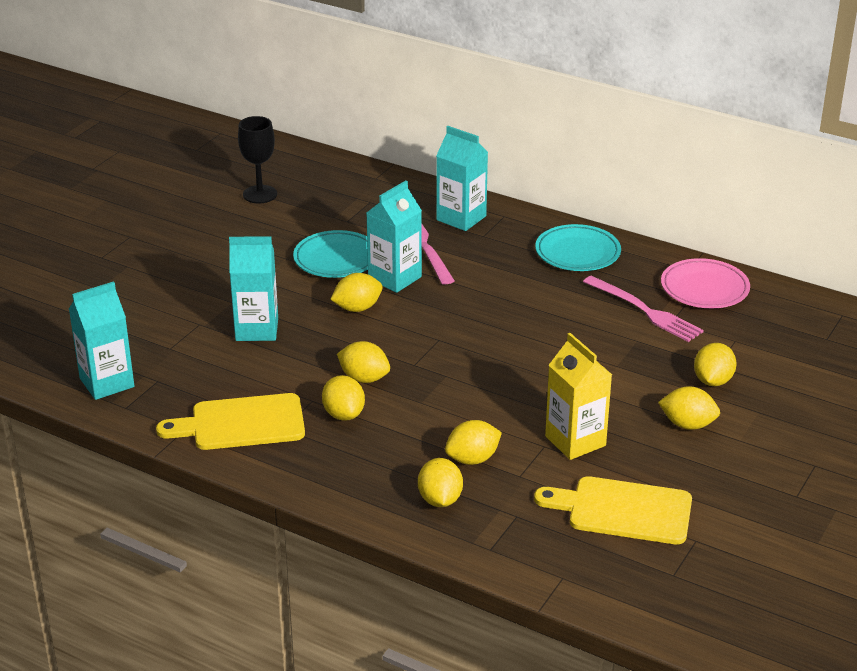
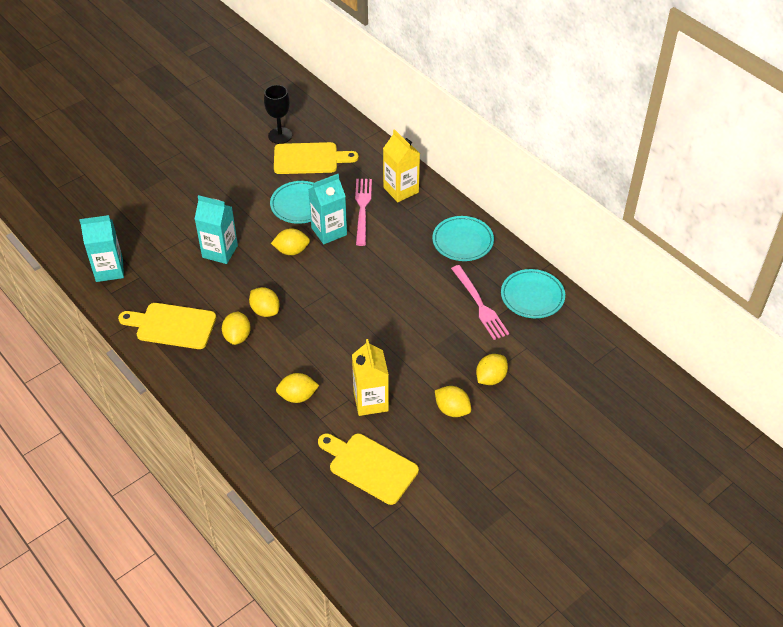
camera: 20 degrees right, 15 degrees up
(317, 210) = (309, 159): none -> yellow cutting board
(440, 499) = (260, 422): yellow lemon -> none
(461, 218) = (401, 190): turquoise carton -> yellow carton
(704, 288) = (532, 296): pink plate -> turquoise plate

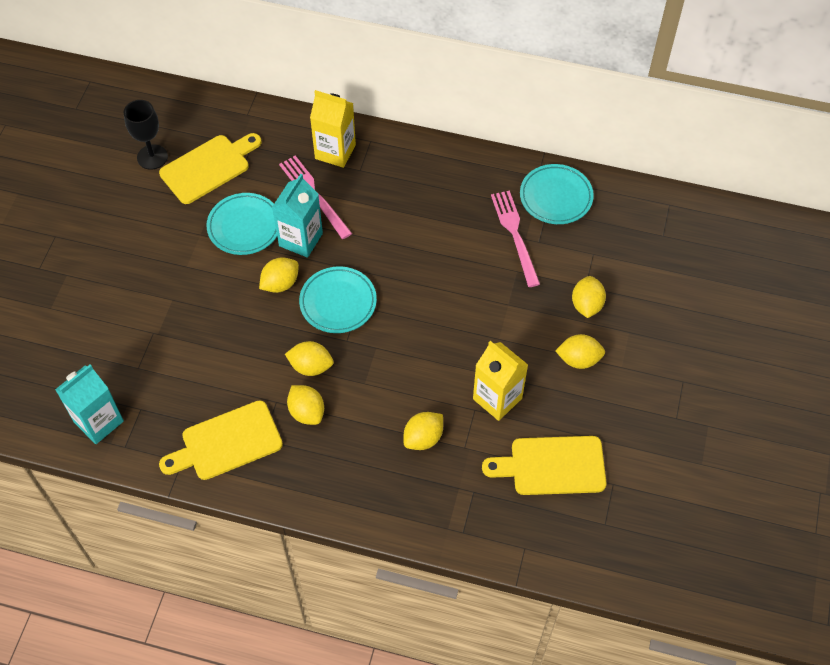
camera: 35 degrees left, 10 degrees up
(220, 251) = (204, 328): turquoise carton -> none
(462, 241) = (443, 175): turquoise plate -> turquoise plate (338, 302)
(479, 305) = (515, 234): pink fork -> pink fork turned 135 degrees counterclockwise

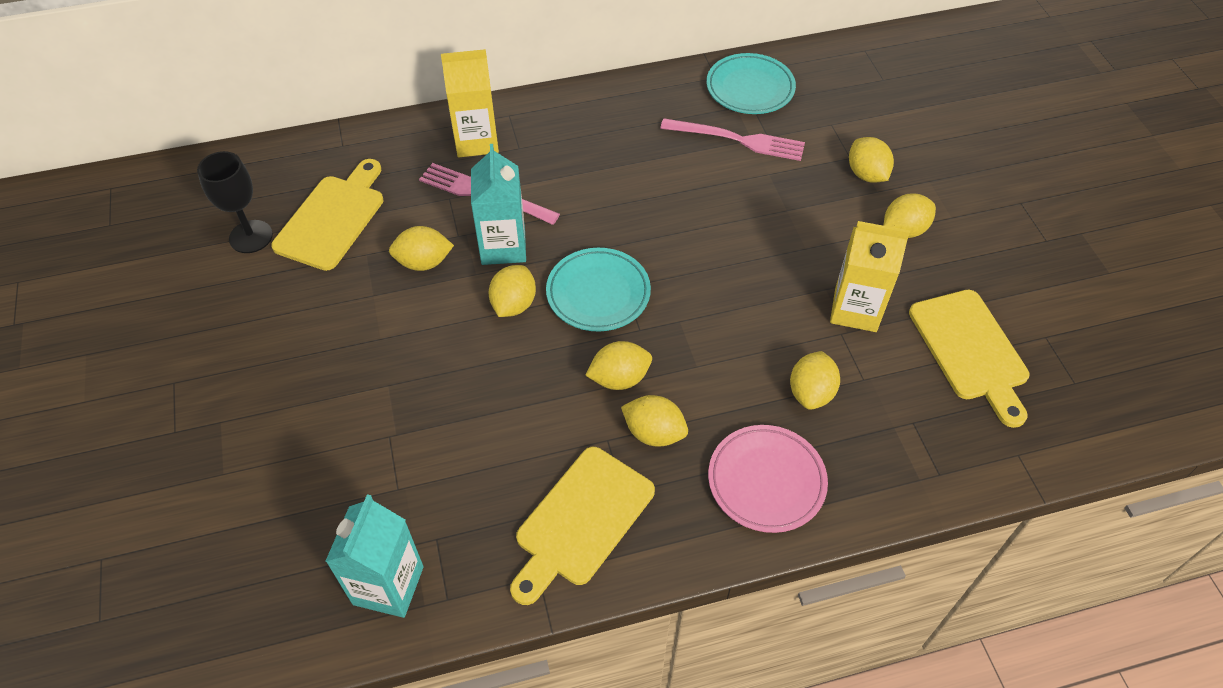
camera: 30 degrees left, 5 degrees down
(244, 226) = (424, 262): turquoise plate -> yellow lemon
(352, 478) = (766, 481): none -> pink plate
(515, 234) = (738, 140): pink fork -> pink fork turned 150 degrees clockwise
(552, 465) = (970, 350): yellow cutting board -> yellow cutting board turned 75 degrees counterclockwise

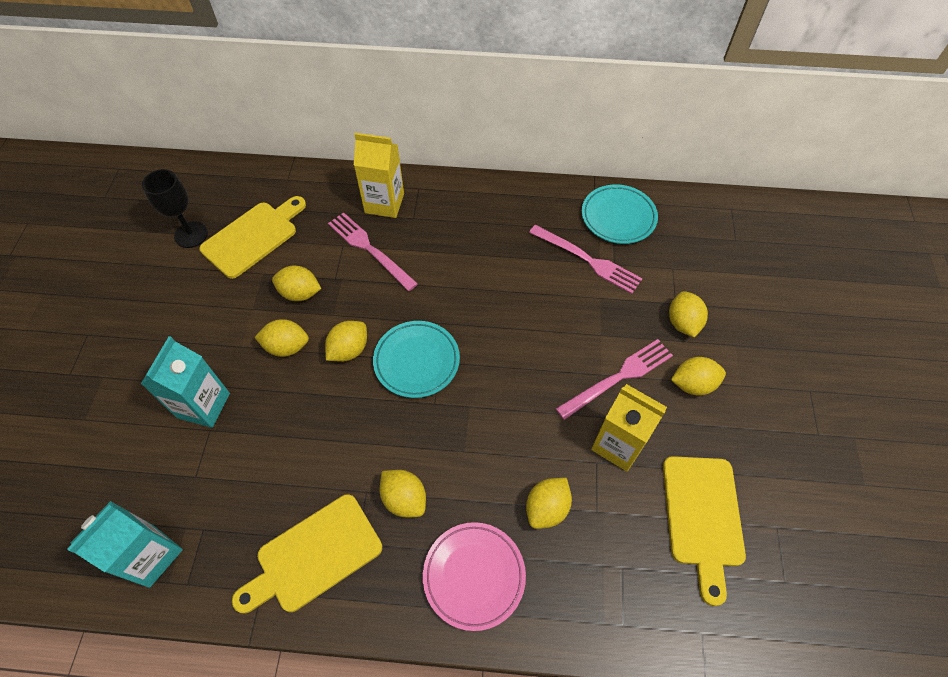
camera: 20 degrees right, 5 degrees up
(503, 247) = (363, 298): turquoise carton -> turquoise carton (203, 405)
(619, 378) = (399, 441): yellow lemon -> yellow lemon (287, 347)
(825, 246) = (618, 377): none -> pink fork

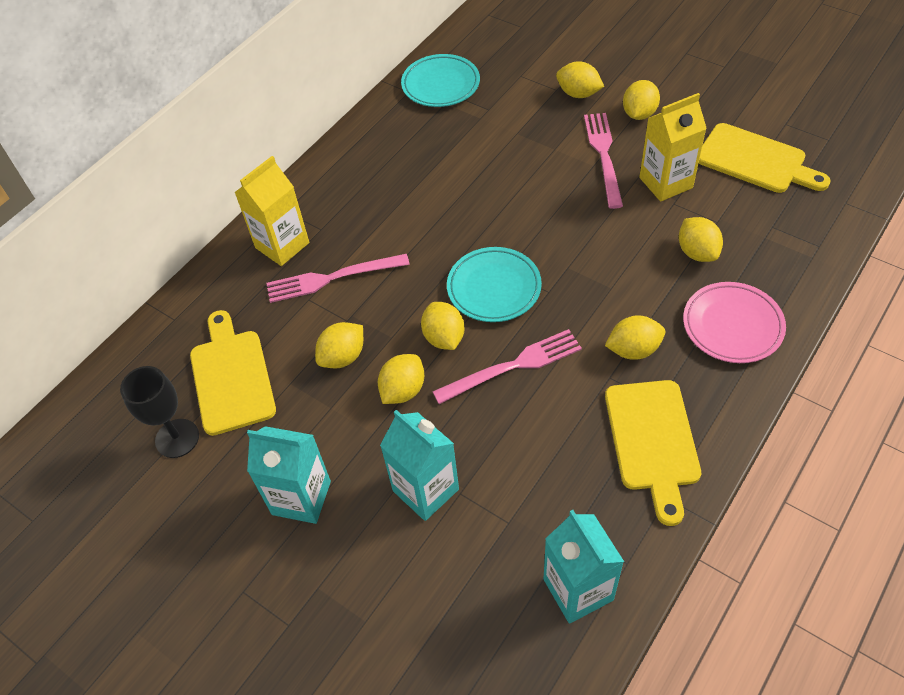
camera: 55 degrees left, 5 degrees down
(169, 330) = (301, 498): none -> turquoise carton
(588, 260) = (471, 124): pink fork -> pink fork (513, 366)

